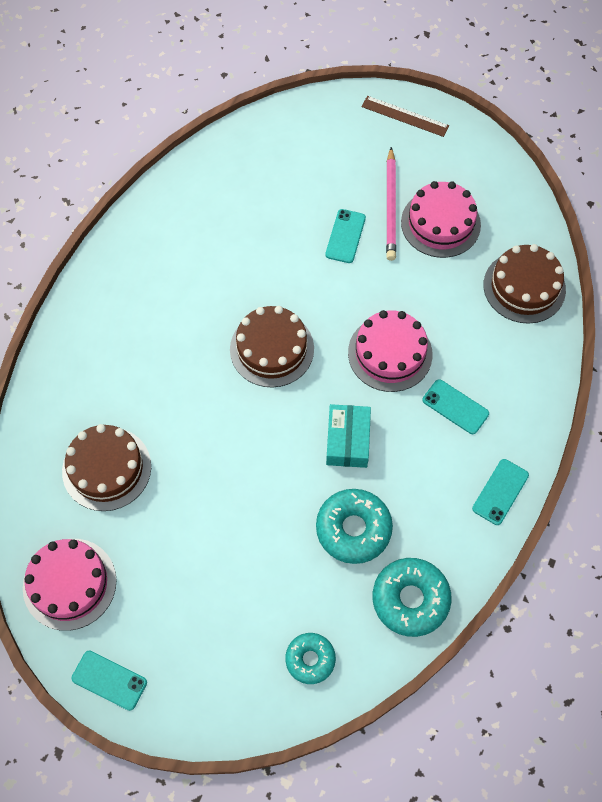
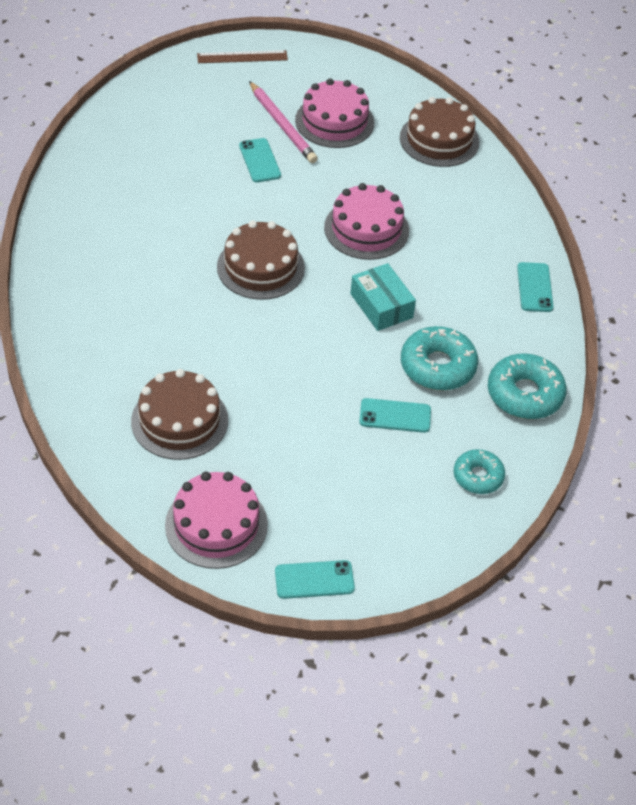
camera: 35 degrees left, 15 degrees down
(455, 407) = (451, 244): turquoise phone -> turquoise phone (395, 416)

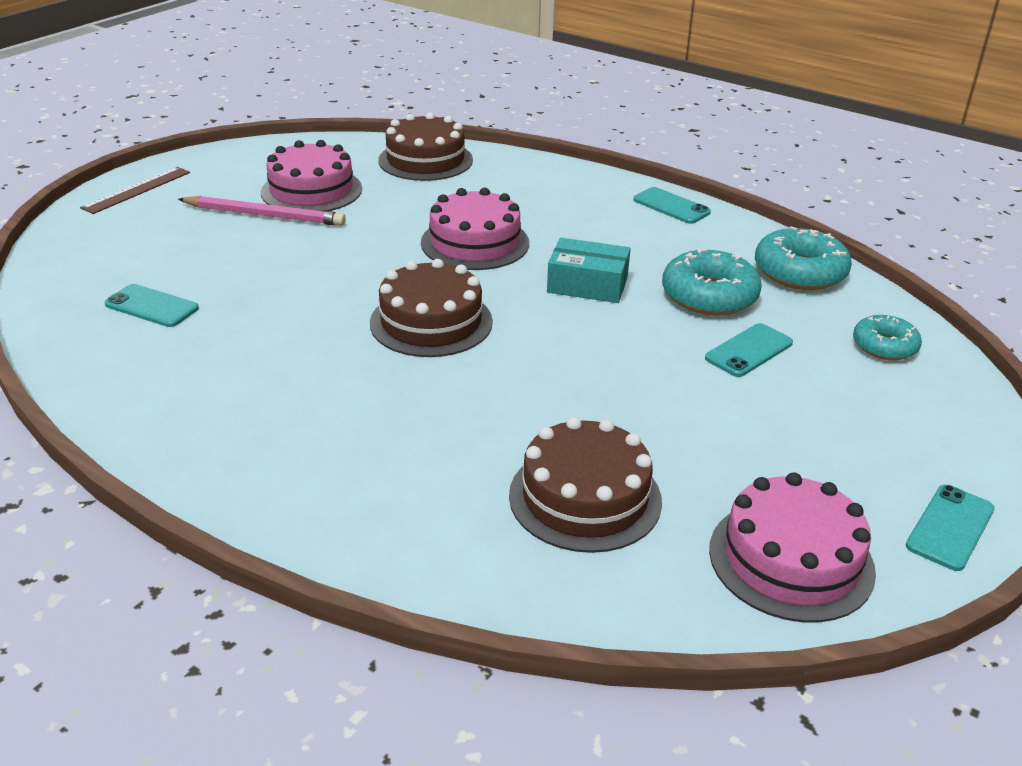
camera: 45 degrees left, 15 degrees down
(259, 160) = (286, 249): turquoise phone -> turquoise phone (151, 306)

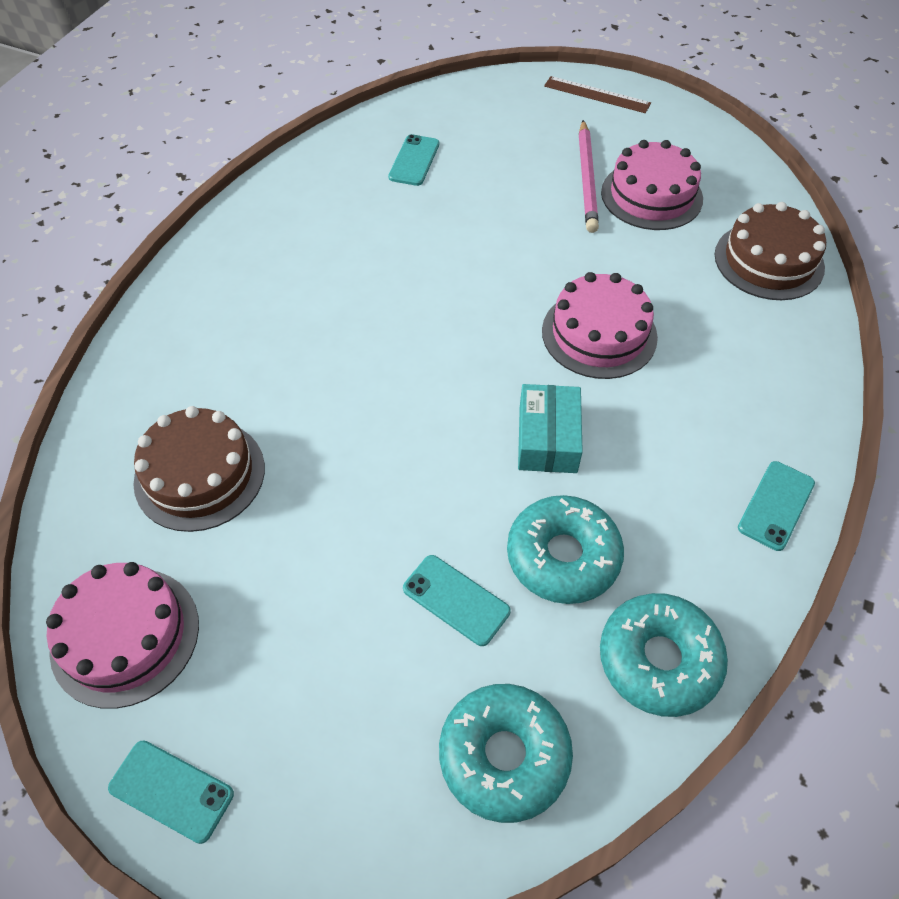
camera: 80 degrees right, 20 degrees up
(431, 322) = (438, 329): brown cake -> none
(884, 346) = (504, 756): turquoise donut -> turquoise donut, size x1.59

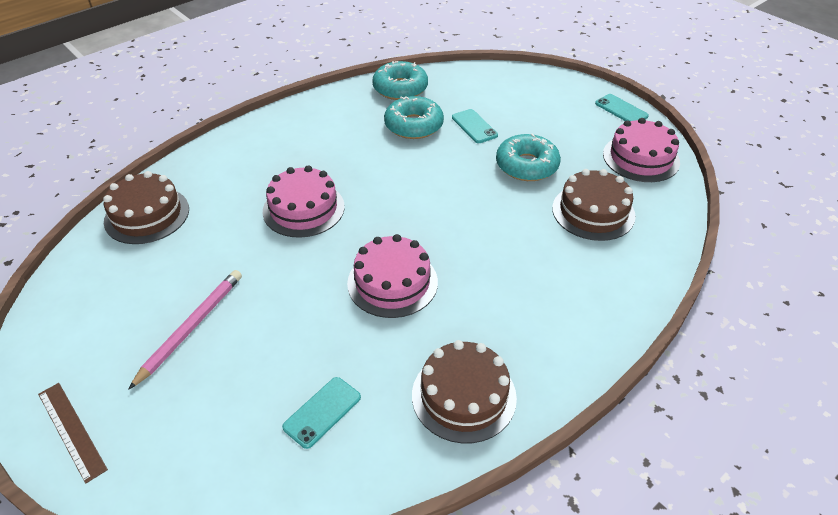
camera: 155 degrees left, 10 degrees down
(296, 208) = (464, 396): none -> brown cake
(504, 756) = (482, 84): turquoise donut -> turquoise donut (526, 165)
(547, 439) = (382, 168): turquoise box -> none
(651, 195) = (160, 292): pink cake -> pink cake (392, 282)
(776, 505) = (297, 113): turquoise phone -> none

